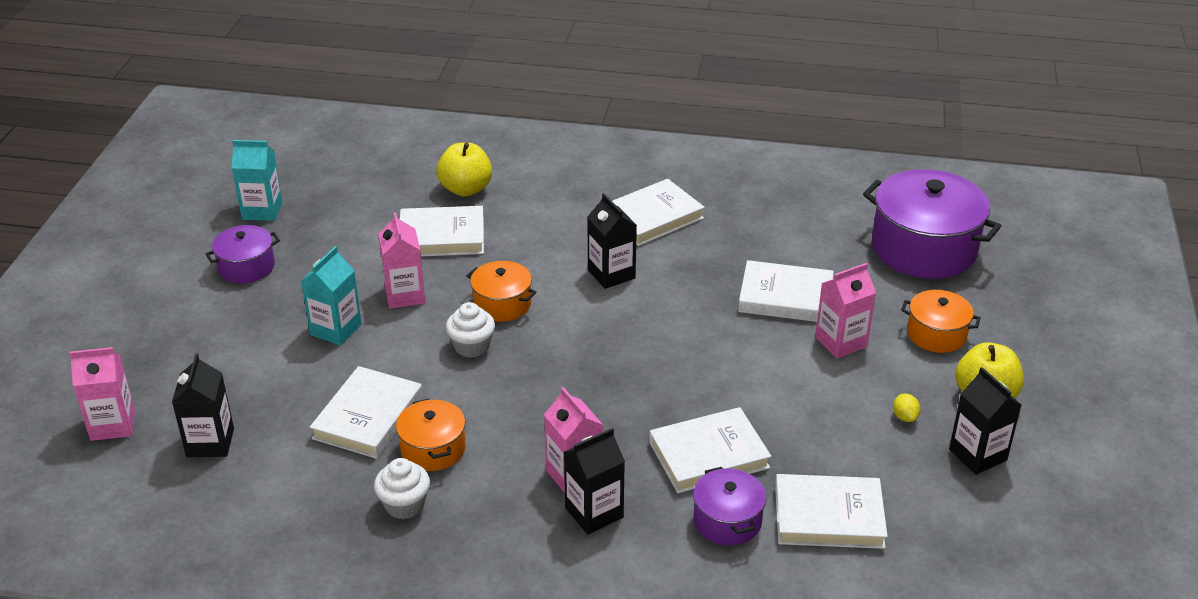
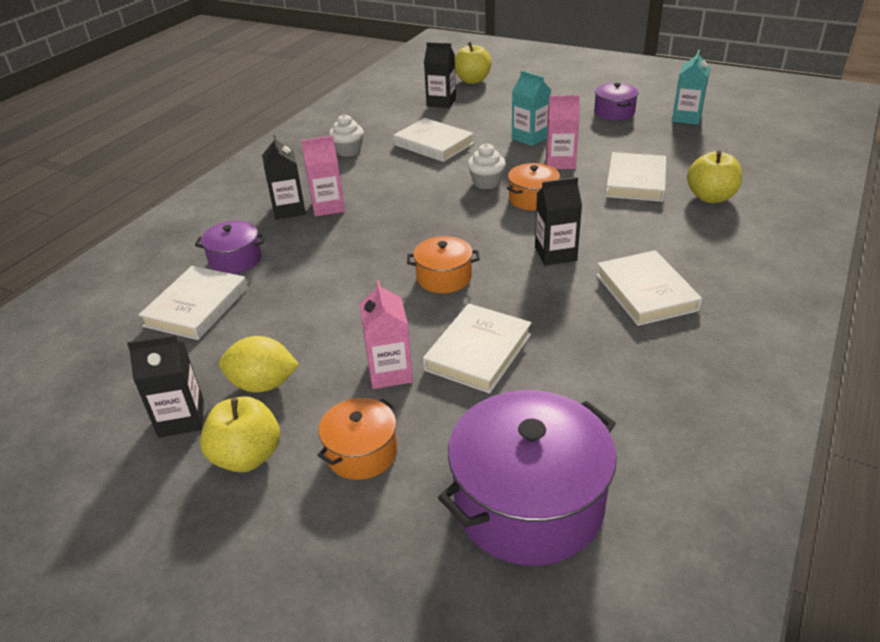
camera: 110 degrees right, 0 degrees up
(113, 425) = (472, 80): pink carton -> yellow apple
(433, 449) = (389, 162): orange pot -> orange pot (444, 277)
(709, 455) = (303, 264): white book -> none
(905, 417) = (263, 384): yellow lemon -> yellow lemon, size x2.08

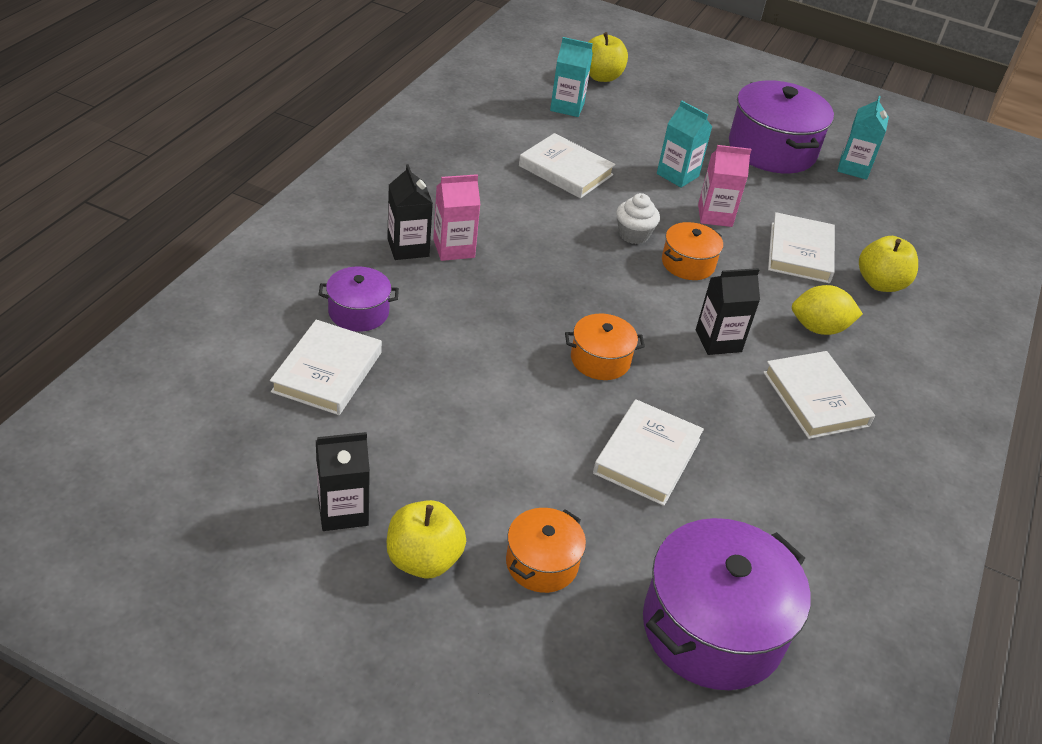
camera: 10 degrees left, 5 degrees up
(263, 384) = (423, 476): yellow lemon -> yellow lemon (819, 328)
(348, 151) = (464, 168): white cupcake -> none
(390, 372) = (557, 473): pink carton -> none
(441, 102) = (567, 107): black carton -> turquoise carton
(614, 112) = (772, 149): purple pot -> purple pot, size x1.91

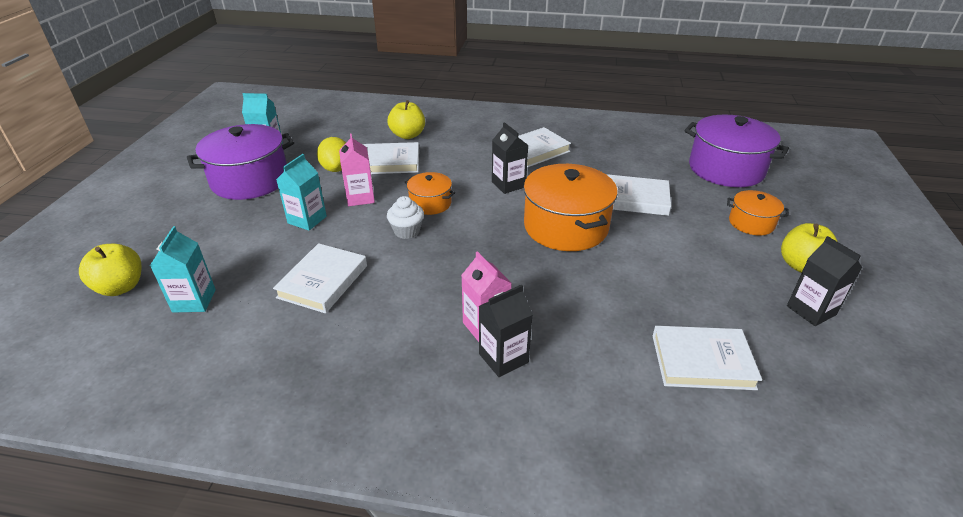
camera: 100 degrees left, 5 degrees down
(358, 312) = (617, 365): purple pot -> none
(600, 360) = (565, 227): orange pot -> orange pot, size x1.91
(819, 328) = (468, 152): yellow lemon -> yellow lemon (336, 169)

